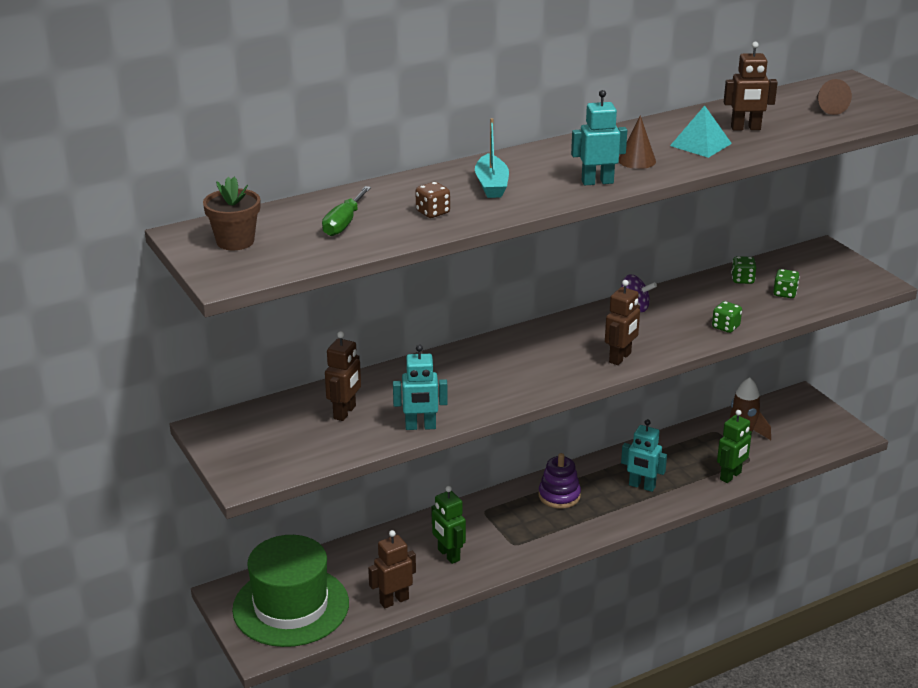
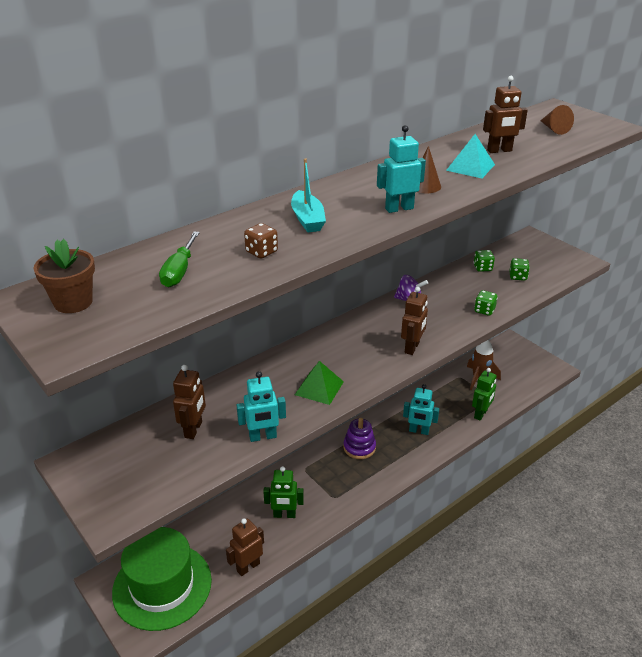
camera: 10 degrees left, 5 degrees up
(448, 555) = (284, 515): green robot -> green robot turned 45 degrees counterclockwise
(496, 387) = (319, 388): none -> green pyramid

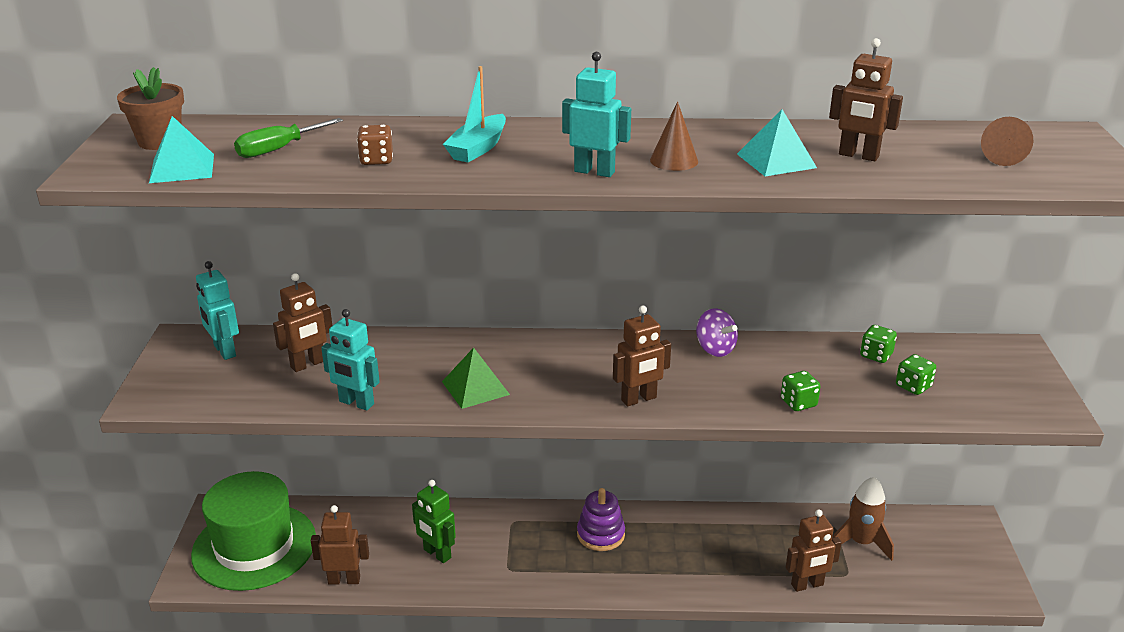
camera: 40 degrees right, 5 degrees down
(135, 314) = (182, 168): none -> turquoise pyramid
(419, 431) = (696, 558): turquoise robot -> turquoise robot (224, 351)
(481, 414) = (807, 585): green robot -> brown robot

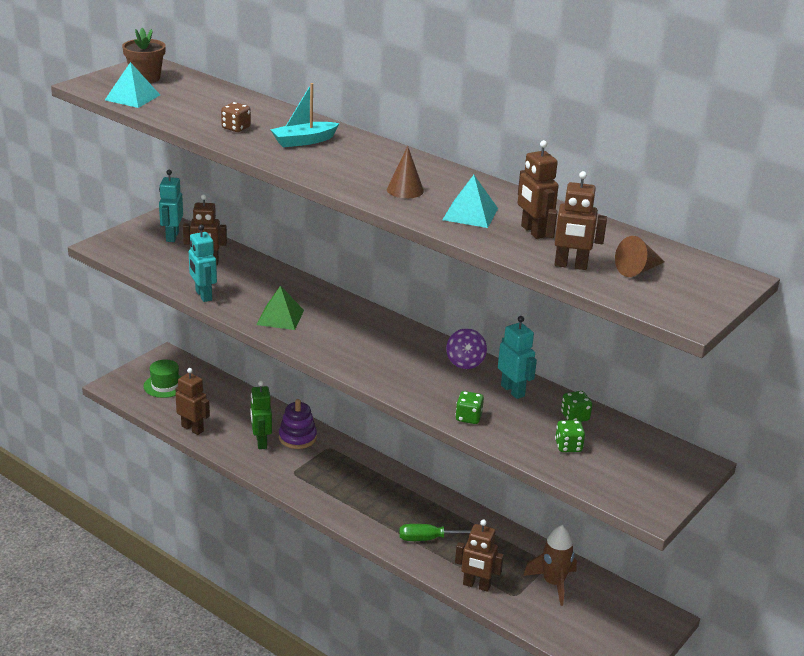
camera: 35 degrees right, 0 degrees up
(254, 546) = (165, 385): green hat -> green hat, size x0.47
(278, 149) = (196, 104): green screwdriver -> green screwdriver (428, 539)
(594, 172) = (343, 179): turquoise robot -> turquoise robot (513, 391)
(600, 534) = (375, 483): purple stacking toy -> purple stacking toy (297, 438)
(639, 399) = (368, 368): brown robot -> brown robot (570, 265)

